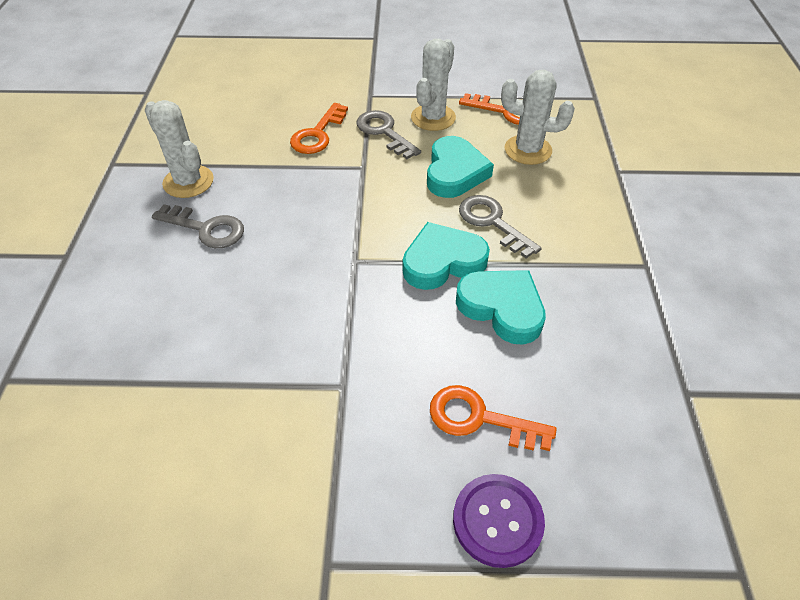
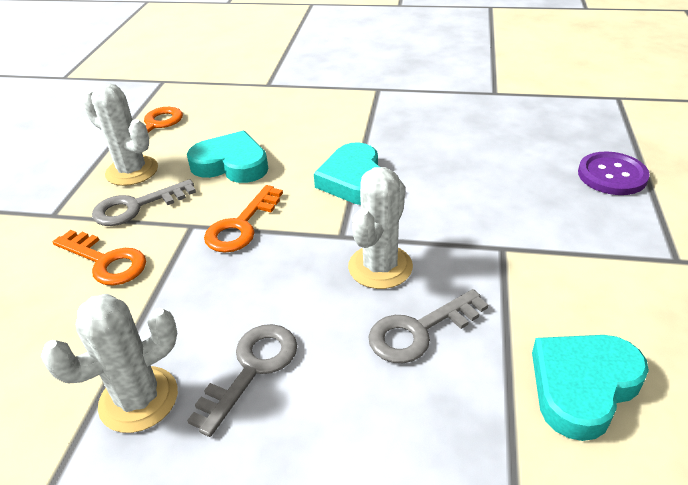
camera: 80 degrees left, 10 degrees down
(480, 419) = (527, 175): orange key -> orange key (241, 225)
(492, 222) = (311, 149): grey key -> grey key (419, 331)
(502, 308) = (415, 154): turquoise heart -> turquoise heart (582, 386)
(528, 150) = (218, 121): white cactus -> white cactus (380, 267)

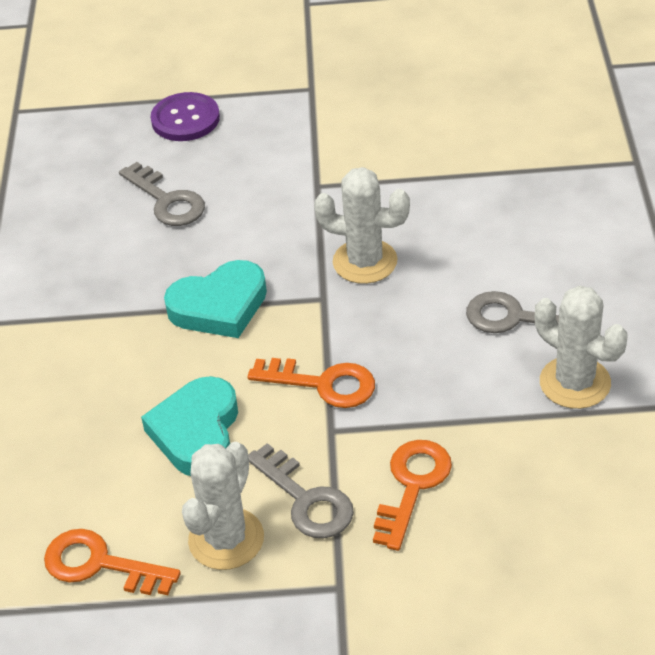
camera: 100 degrees left, 5 degrees up
(419, 331) = (439, 226): grey key -> grey key (166, 200)
(582, 386) = (467, 139): turquoise heart -> none

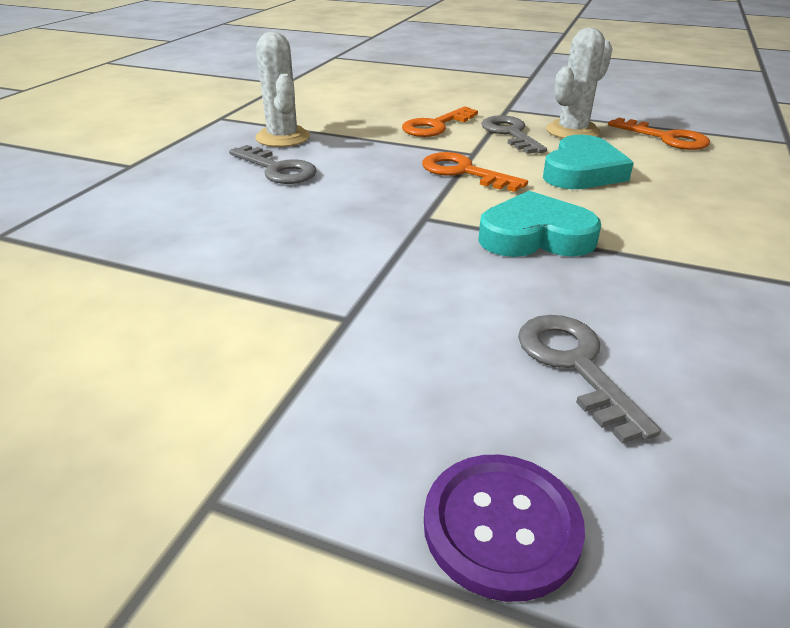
camera: 160 degrees left, 10 degrees down
(365, 262) = (361, 231): white cactus -> none

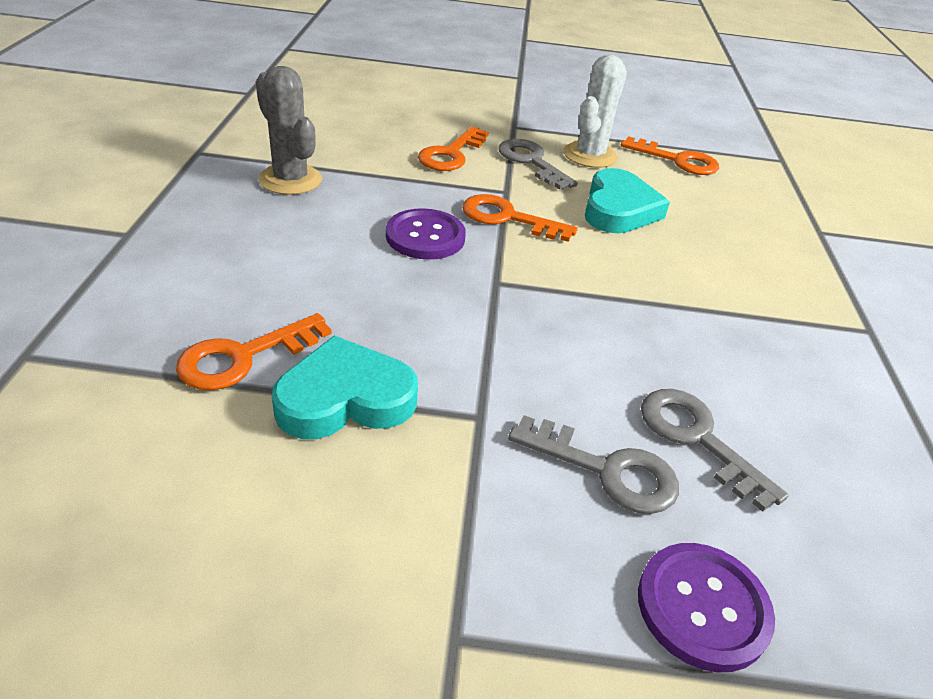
camera: 20 degrees left, 5 degrees up
(164, 252) = (244, 357): none -> orange key
(277, 169) = (308, 228): grey key -> grey key (606, 470)
(283, 137) = (290, 180): white cactus -> grey cactus
(377, 181) = (425, 236): none -> purple button
(535, 236) = (608, 296): turquoise heart -> turquoise heart (345, 398)

